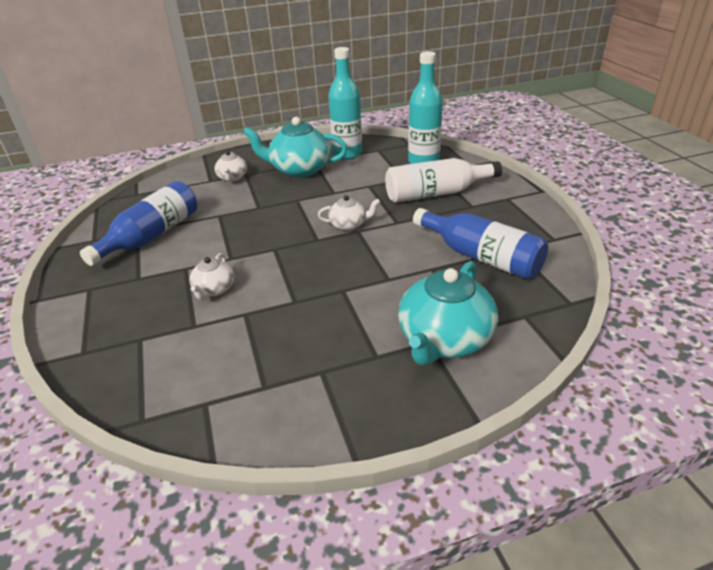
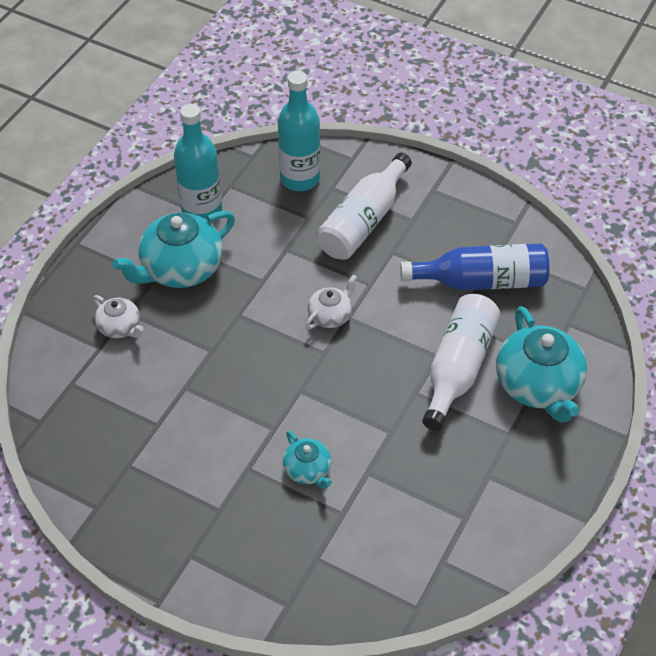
camera: 45 degrees left, 15 degrees up
(152, 236) = (153, 459): blue bottle -> none
(214, 289) = (308, 470): white teapot -> turquoise teapot
(394, 293) = (458, 368): none -> white bottle

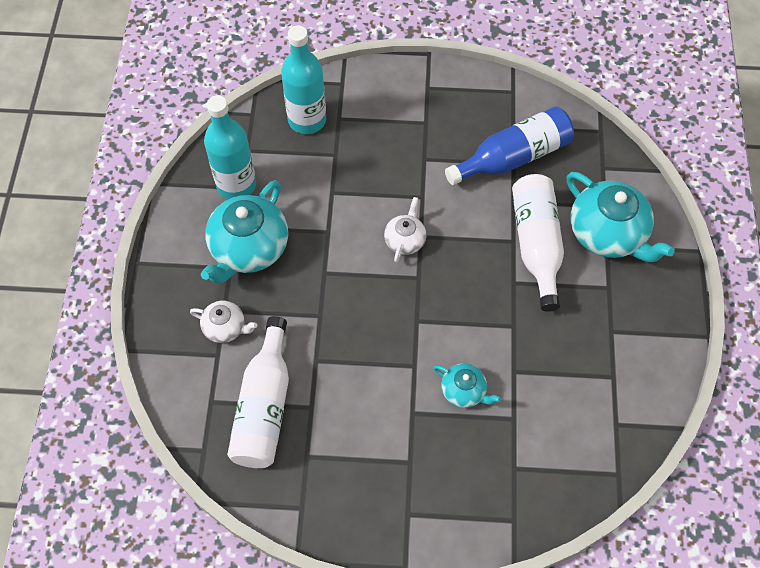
camera: 25 degrees left, 10 degrees up
(363, 221) = (384, 140): white bottle -> white bottle (264, 406)

